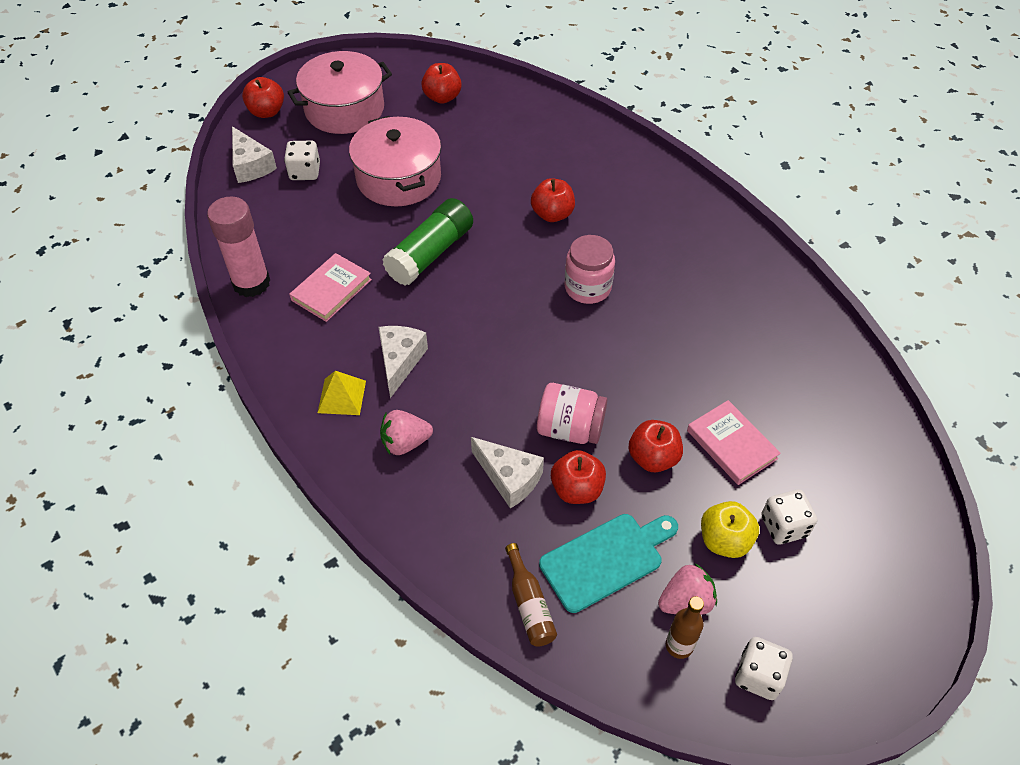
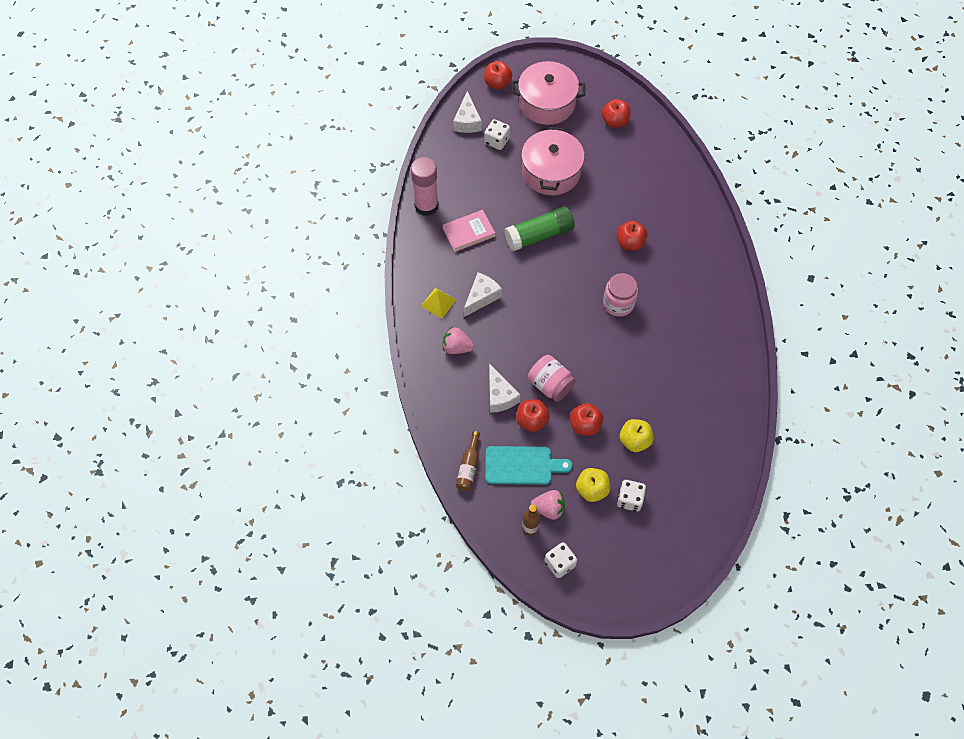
camera: 30 degrees right, 10 degrees up
(731, 444) = (634, 441): pink book -> yellow apple

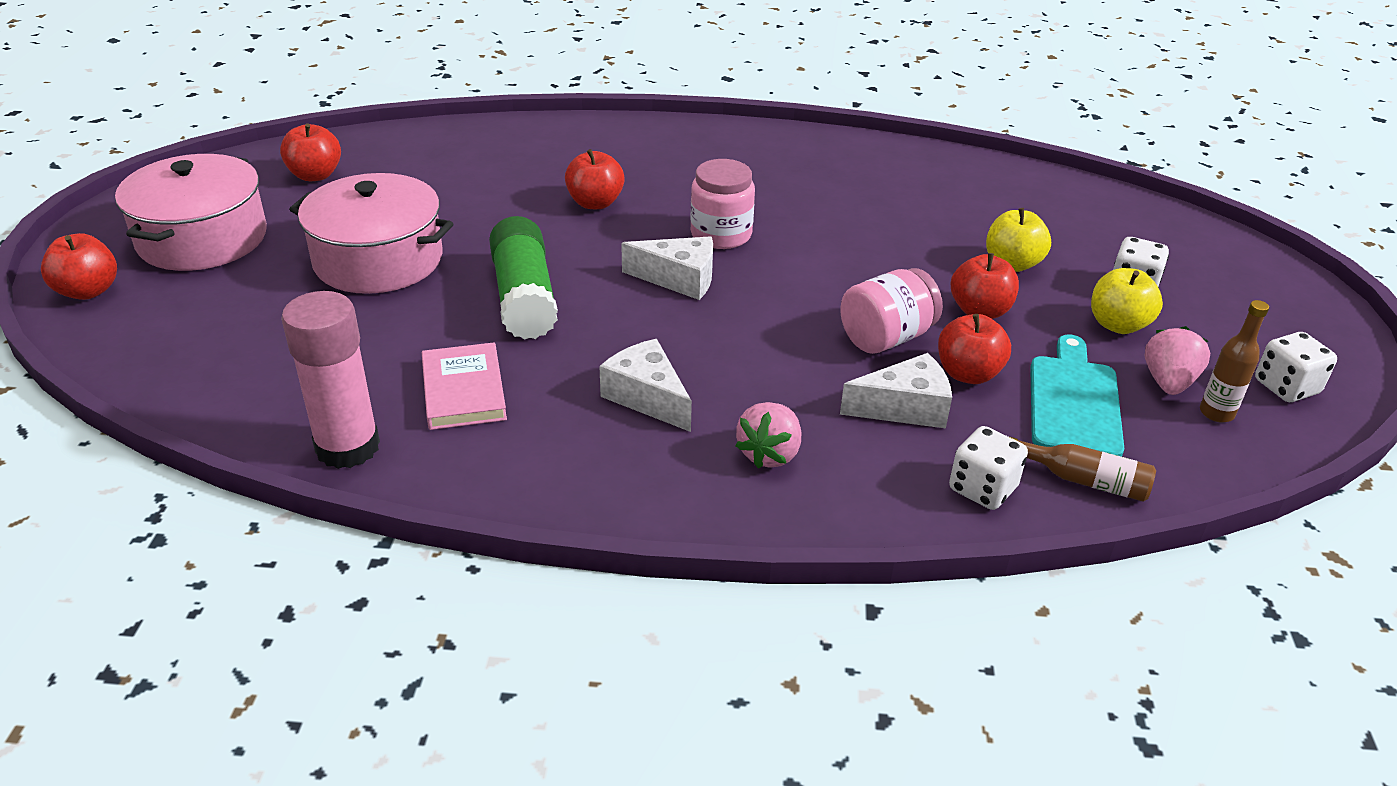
camera: 80 degrees left, 25 degrees down
(438, 303) = (638, 467): yellow pyramid -> none
(467, 121) = (152, 348): white cheese -> white cheese (679, 279)
(497, 141) = (244, 315): white dice -> white dice (982, 489)

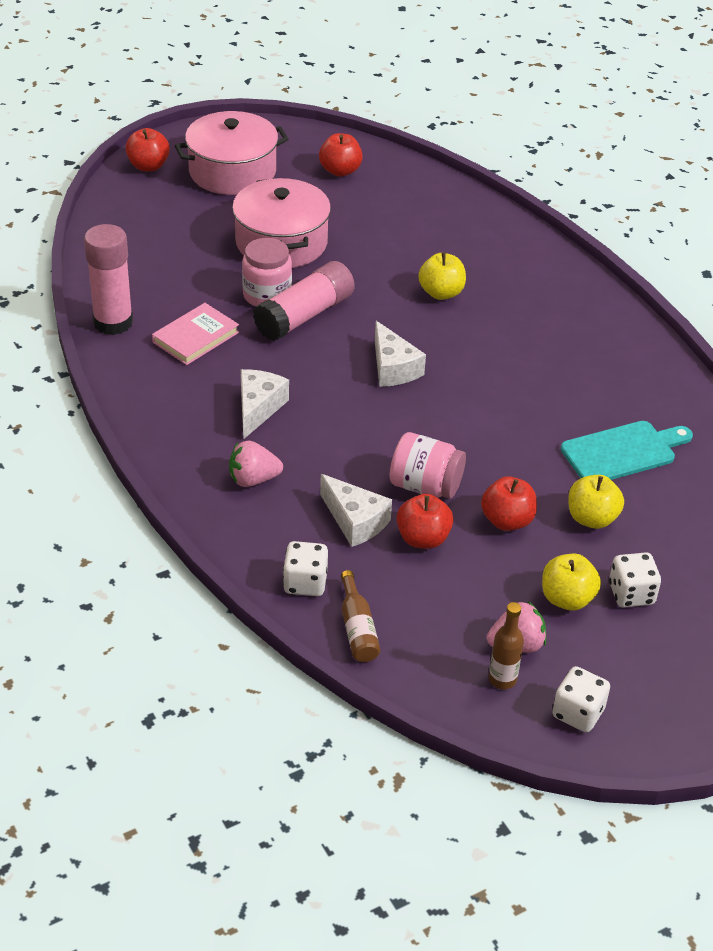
camera: 55 degrees right, 5 degrees up
(524, 297) = (305, 315): green glue stick -> pink glue stick
(595, 203) = (441, 293): red apple -> yellow apple
(721, 234) = (467, 363): pink jar -> pink jar (267, 295)
(1074, 402) = (442, 600): turquoise cutting board -> turquoise cutting board (623, 452)

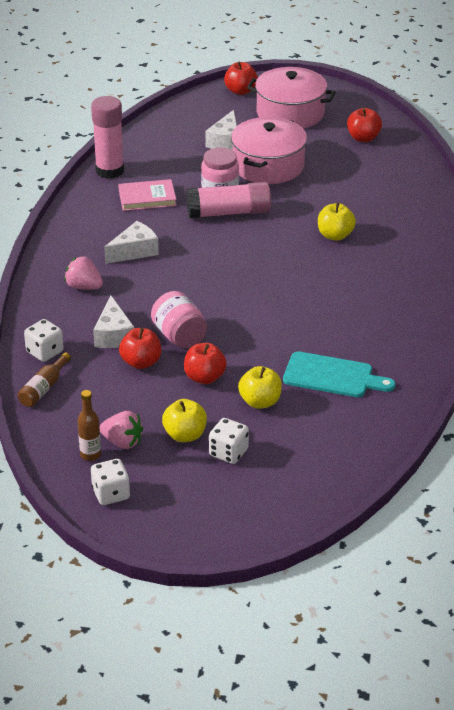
camera: 40 degrees right, 5 degrees down
(393, 368) = (245, 264): white cheese -> white cheese (225, 141)

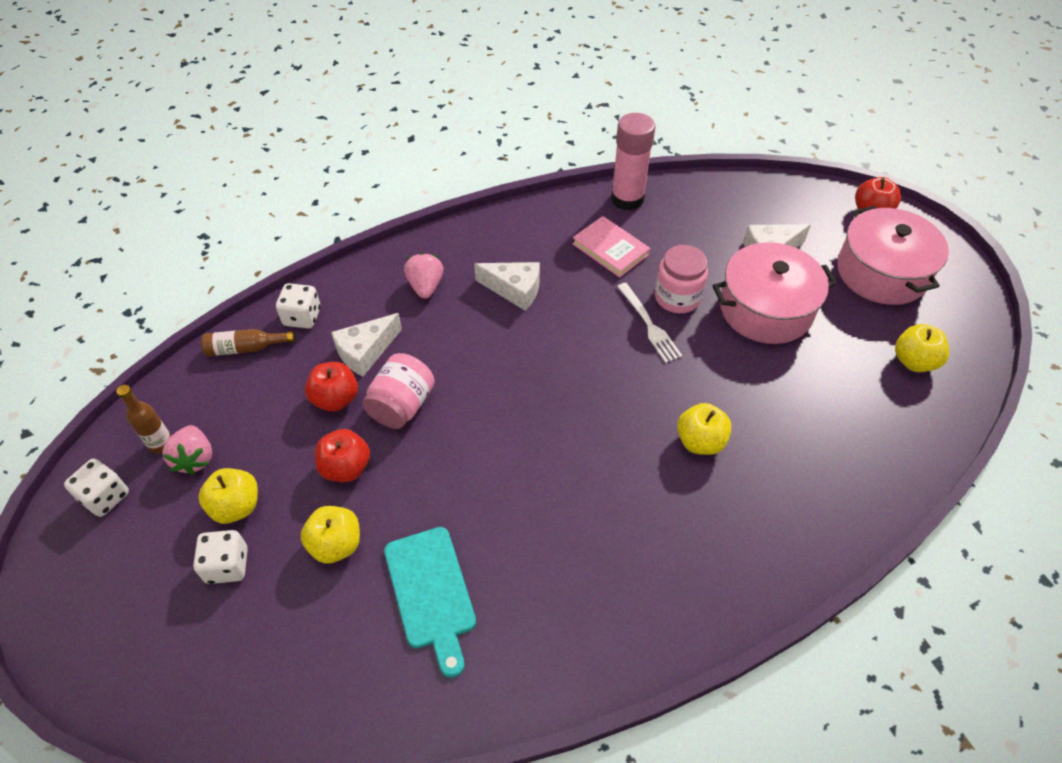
camera: 55 degrees right, 15 degrees up
(229, 213) = (649, 325): pink glue stick -> white fork
(363, 138) = (914, 361): red apple -> yellow apple

